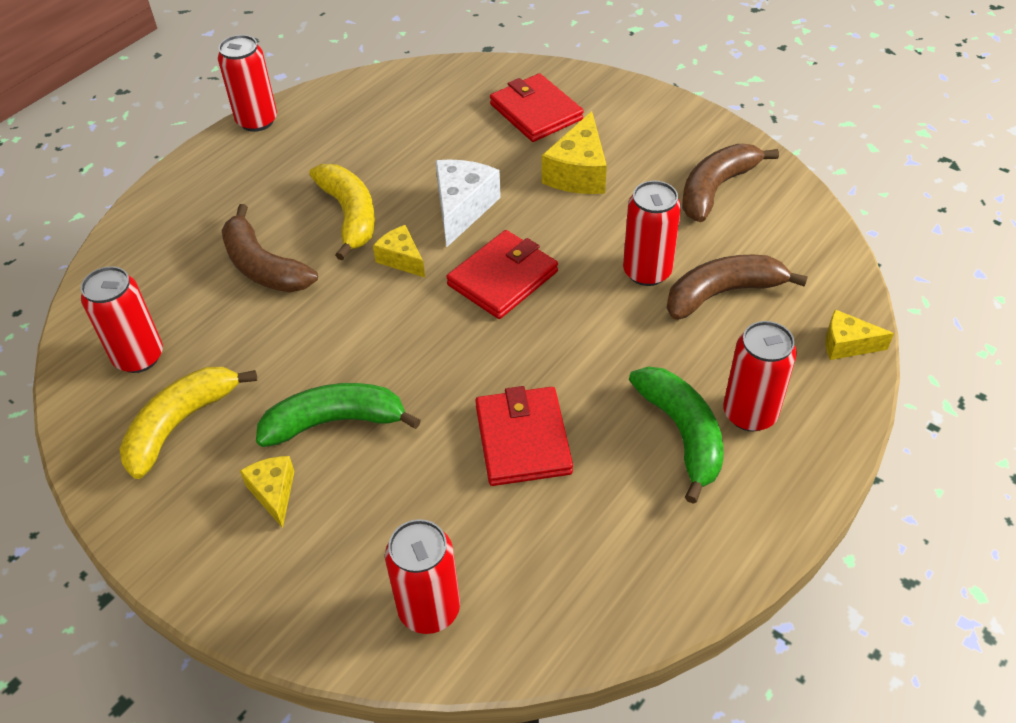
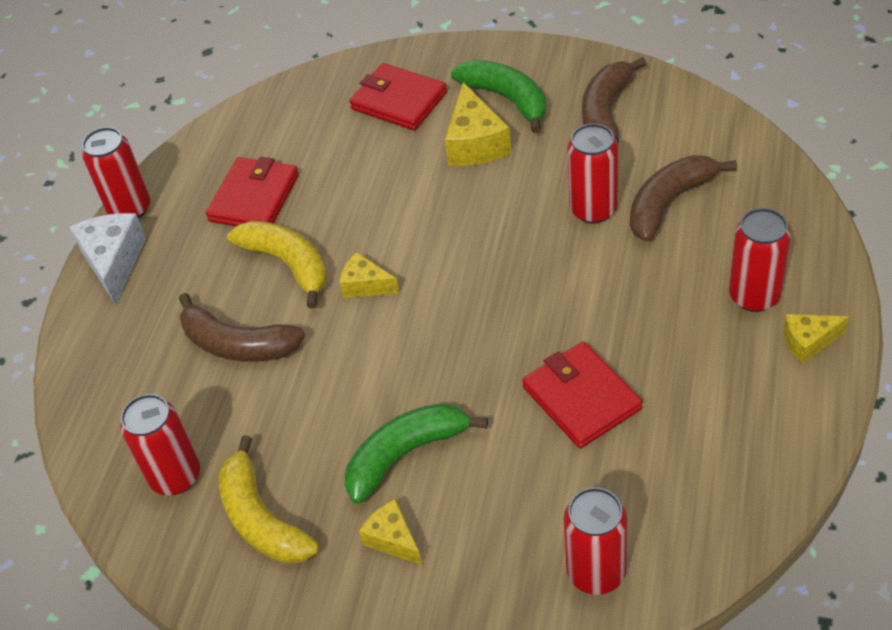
camera: 20 degrees left, 0 degrees up
(180, 424) = (262, 519): yellow banana -> yellow banana turned 45 degrees counterclockwise
(462, 208) = (390, 217): white cheese -> white cheese (114, 262)
(503, 278) = (470, 266): red wallet -> red wallet (254, 198)
(682, 434) = (710, 336): green banana -> green banana (506, 99)
(847, 344) = (796, 206): yellow cheese -> yellow cheese (808, 342)

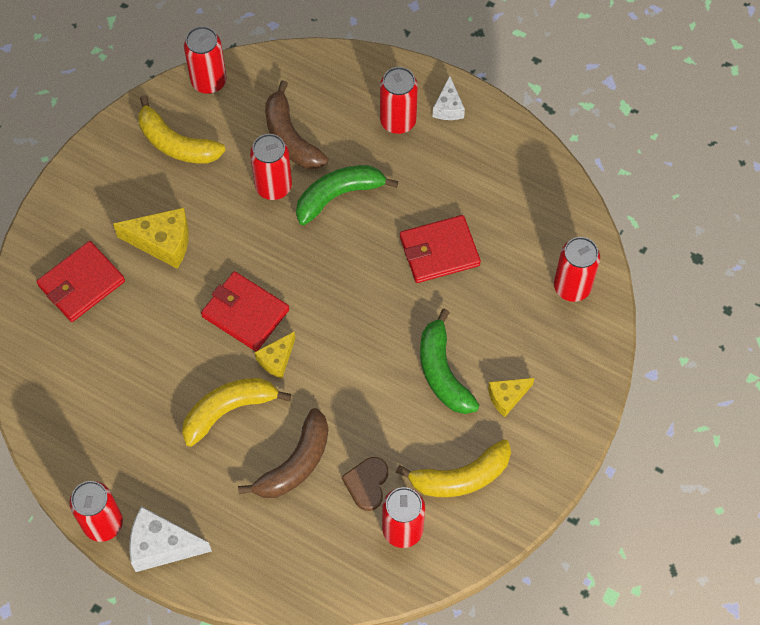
camera: 80 degrees left, 15 degrees up
(228, 421) = (367, 484): none -> brown heart
(254, 198) = (141, 421): red wallet -> red wallet (245, 313)
(506, 99) = (123, 205): green banana -> green banana (338, 196)
(606, 112) = (176, 143): brown banana -> yellow banana
(703, 111) = (209, 81): none -> red can
(808, 342) = (448, 107): yellow cheese -> white cheese

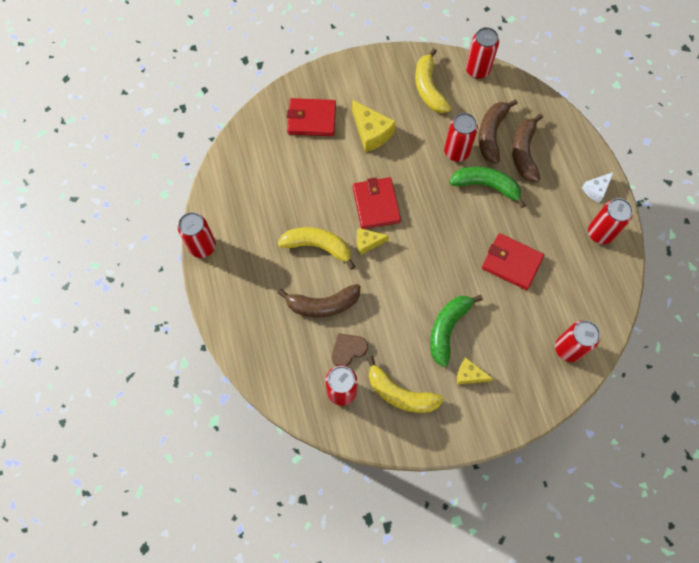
camera: 45 degrees right, 5 degrees up
(162, 546) = (218, 284): white cheese -> none
(342, 129) = (524, 152): none -> brown banana
(398, 121) = (559, 174): red can -> red can (600, 233)

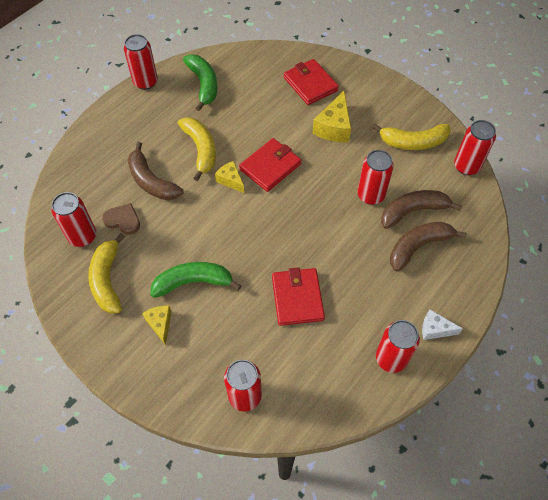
camera: 55 degrees right, 10 degrees down
(428, 88) = (413, 142): yellow banana -> yellow banana turned 135 degrees counterclockwise
(486, 186) = (357, 236): green banana -> green banana (203, 84)

